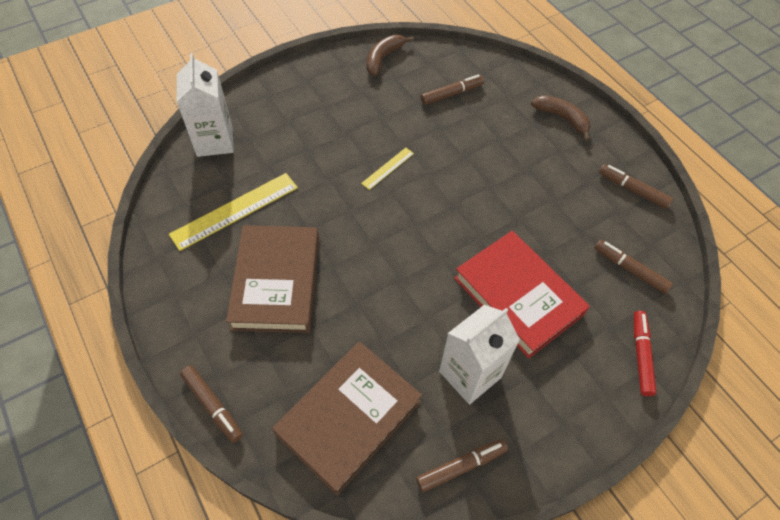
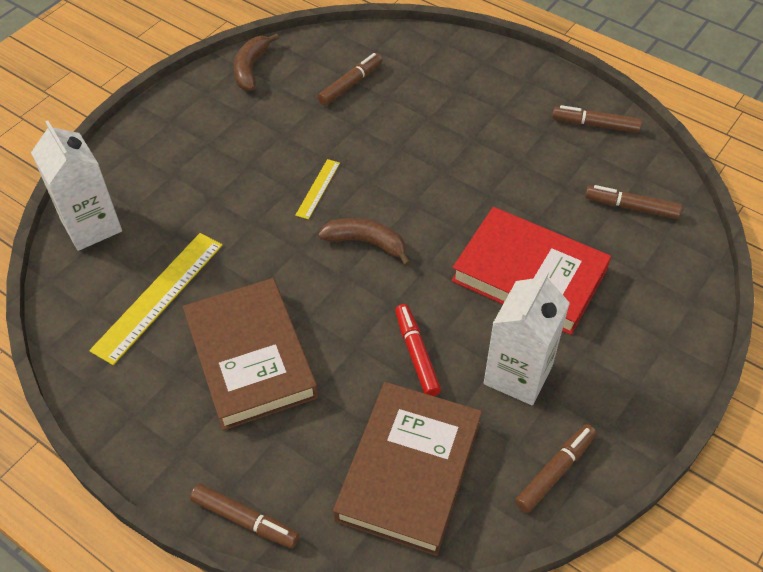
camera: 20 degrees left, 5 degrees down
(562, 118) = (486, 73): brown banana -> brown banana (366, 242)
(641, 355) = (682, 289): red marker -> red marker (416, 354)

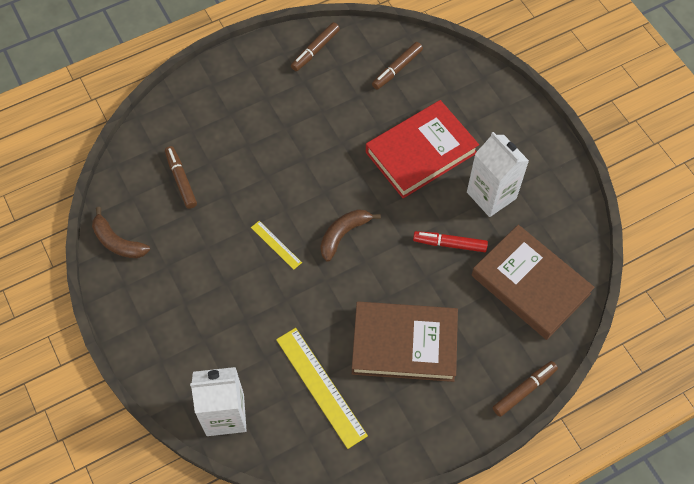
camera: 65 degrees left, 10 degrees up
(555, 472) = (564, 209): brown marker -> none

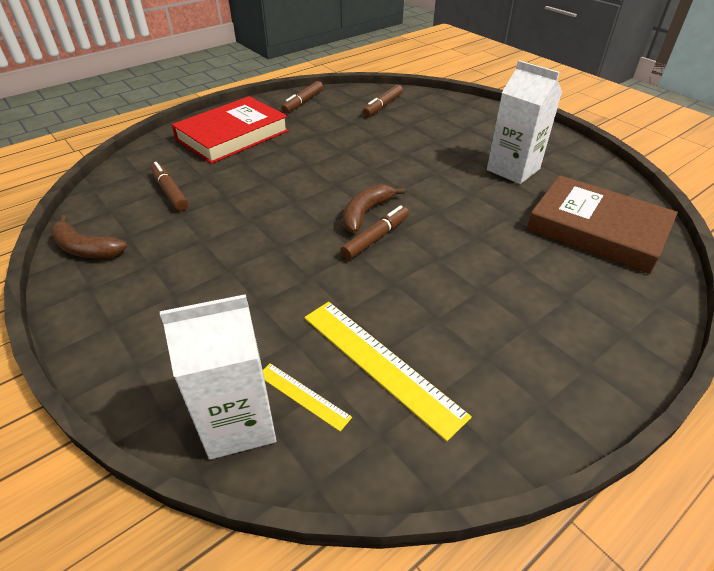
camera: 10 degrees left, 20 degrees down
(276, 245) = (288, 229): yellow ruler -> yellow ruler (303, 395)
(404, 344) = (478, 301): brown book -> none
(421, 152) = (427, 149): red book -> red book (232, 135)
(450, 244) = (489, 208): red marker -> none
(524, 390) = (658, 328): brown marker -> brown marker (375, 238)

